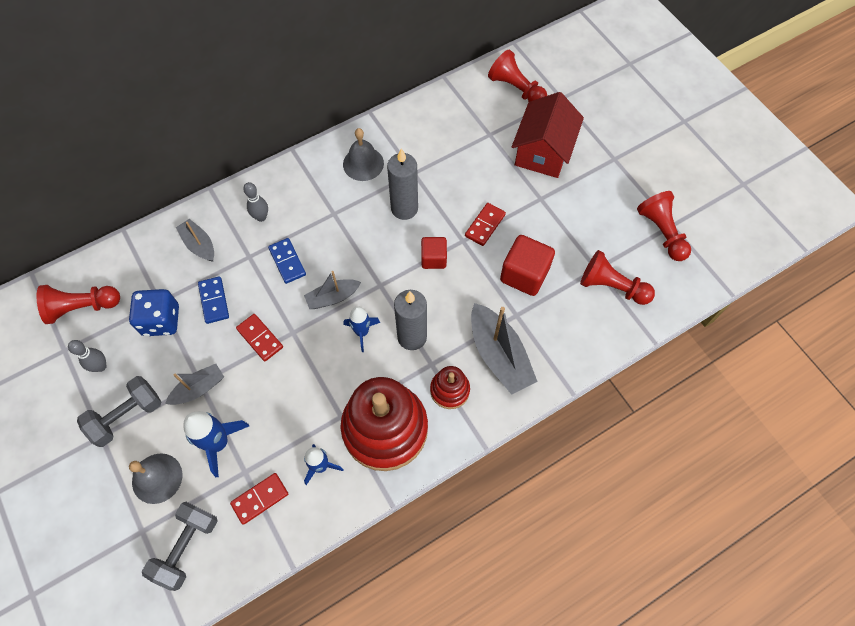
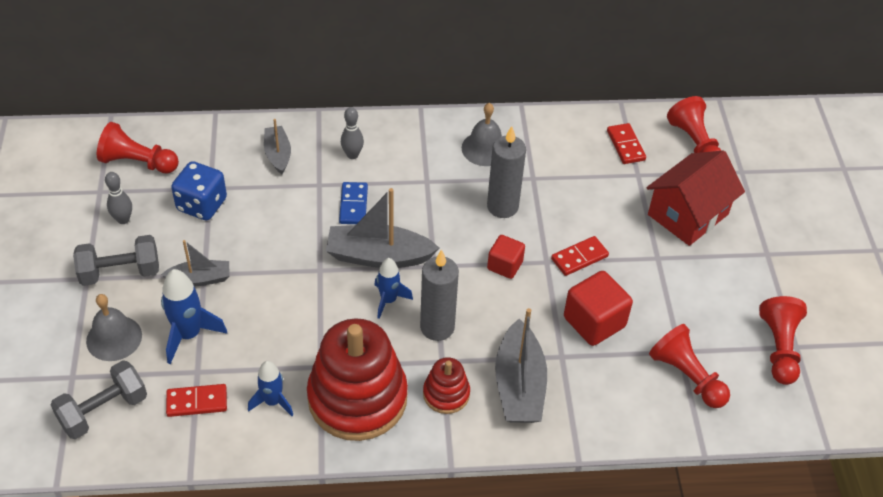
camera: 25 degrees right, 15 degrees down
(214, 301) = (261, 209): blue domino -> none
(260, 338) = (285, 261): red domino -> red domino (626, 145)
(333, 297) = (378, 256): grey boat -> grey boat, size x1.69

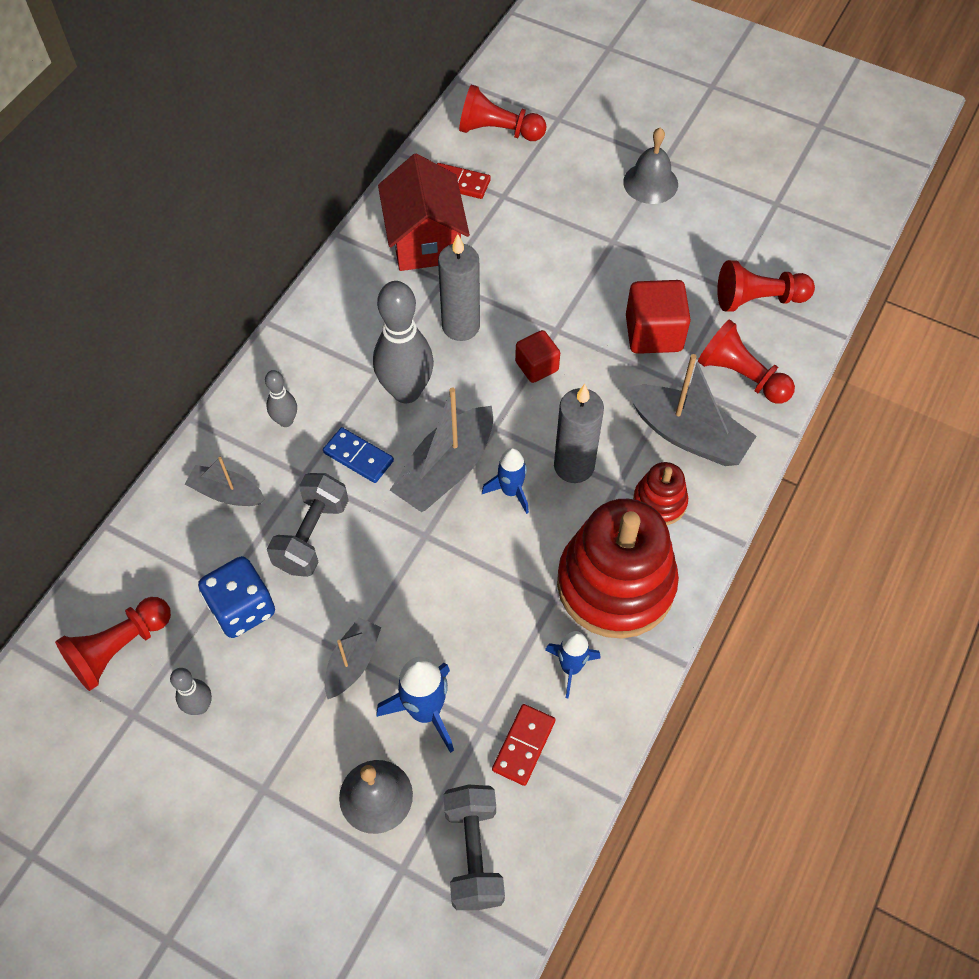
camera: 55 degrees left, 10 degrees up
(120, 272) = (281, 746): grey dumbbell -> grey dumbbell (312, 535)
(424, 204) = (406, 391): none -> grey bowling pin
(485, 148) = (372, 298): grey bell -> grey bell (650, 183)
(579, 258) = (570, 300): red domino -> none
(688, 214) = (579, 188): red house -> red house (425, 239)
(779, 348) = (770, 216): red pawn -> red pawn (741, 376)

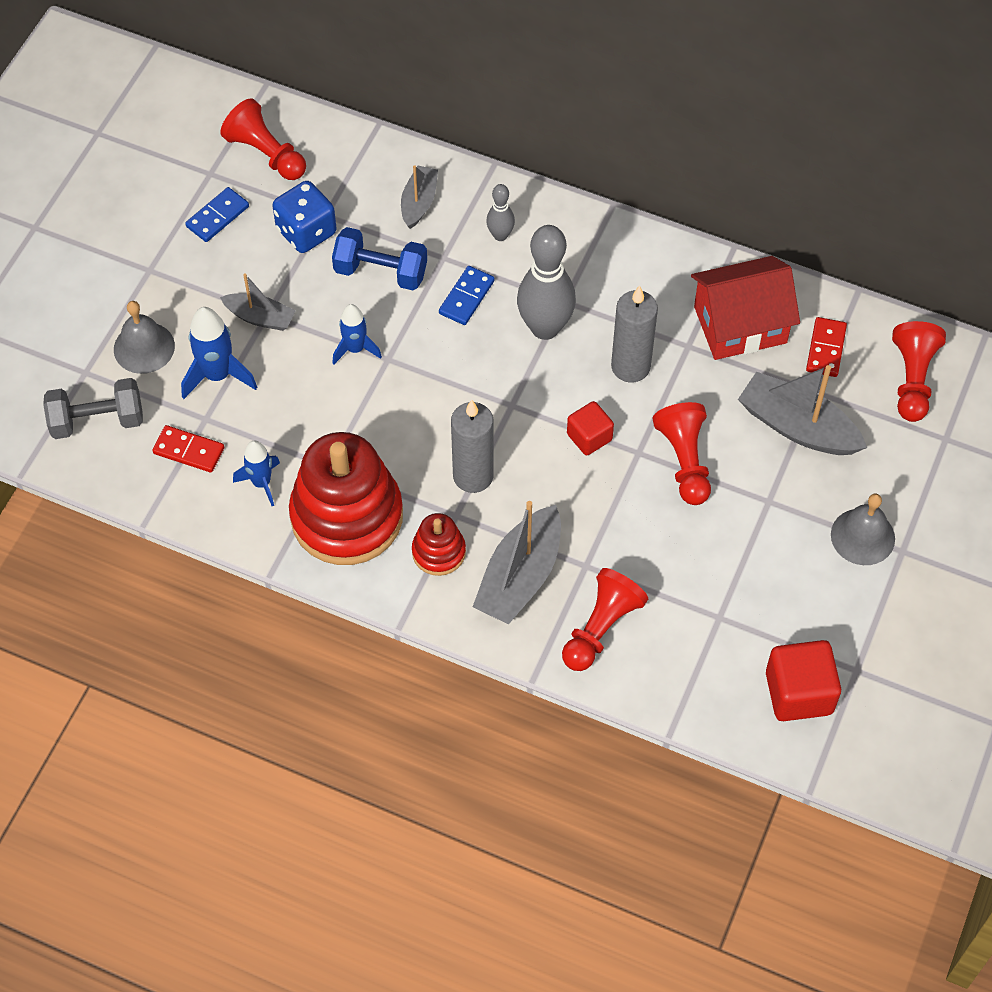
camera: 85 degrees right, 0 degrees up
(200, 706) = (217, 217): grey bowling pin -> blue domino
(312, 535) = (380, 272): grey dumbbell -> blue dumbbell
(446, 470) = (459, 369): grey boat -> grey boat (797, 427)
(510, 491) = (440, 424): blue rocket -> blue rocket (355, 349)
(653, 333) = (646, 543): red cube -> red cube (799, 693)
(758, 299) = (707, 647): red pawn -> red pawn (684, 461)

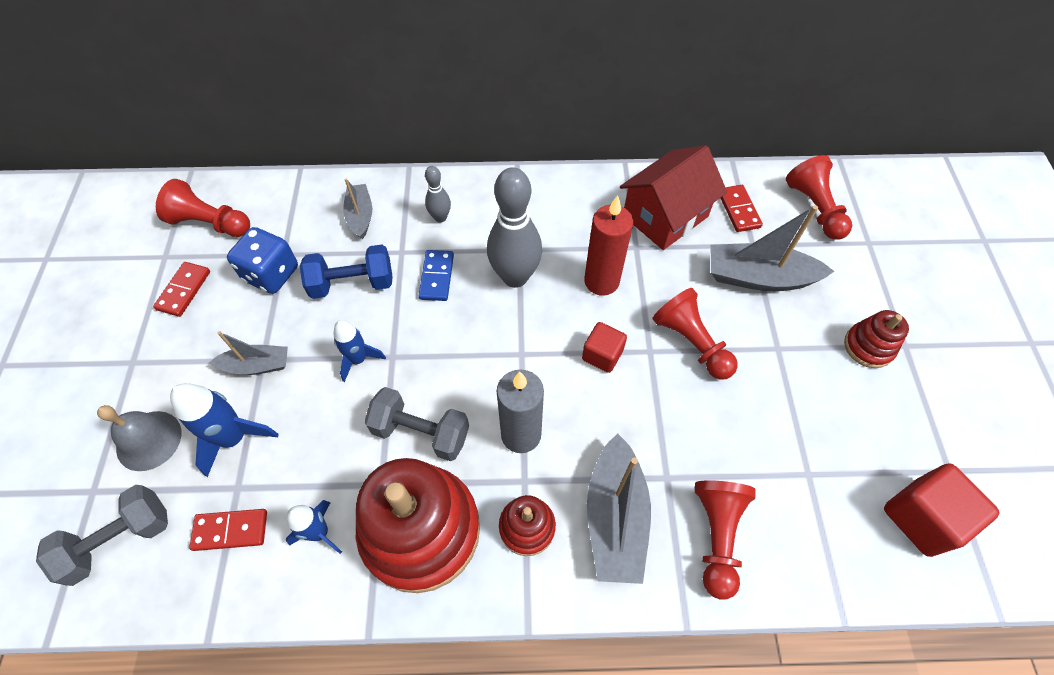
camera: 25 degrees left, 0 degrees up
(217, 217) = (184, 290): blue domino -> red domino
(383, 437) = (421, 432): none -> grey dumbbell
(630, 366) = (601, 281): grey candle -> red candle
(862, 536) = (868, 347): grey bell -> red stacking toy

